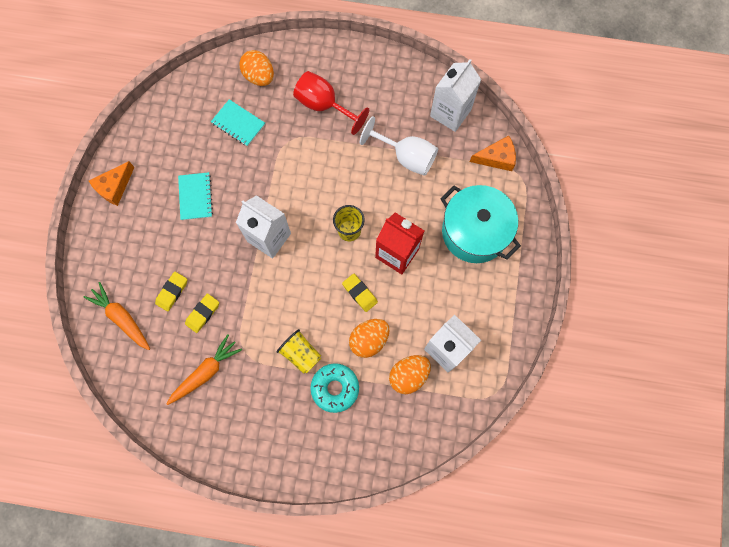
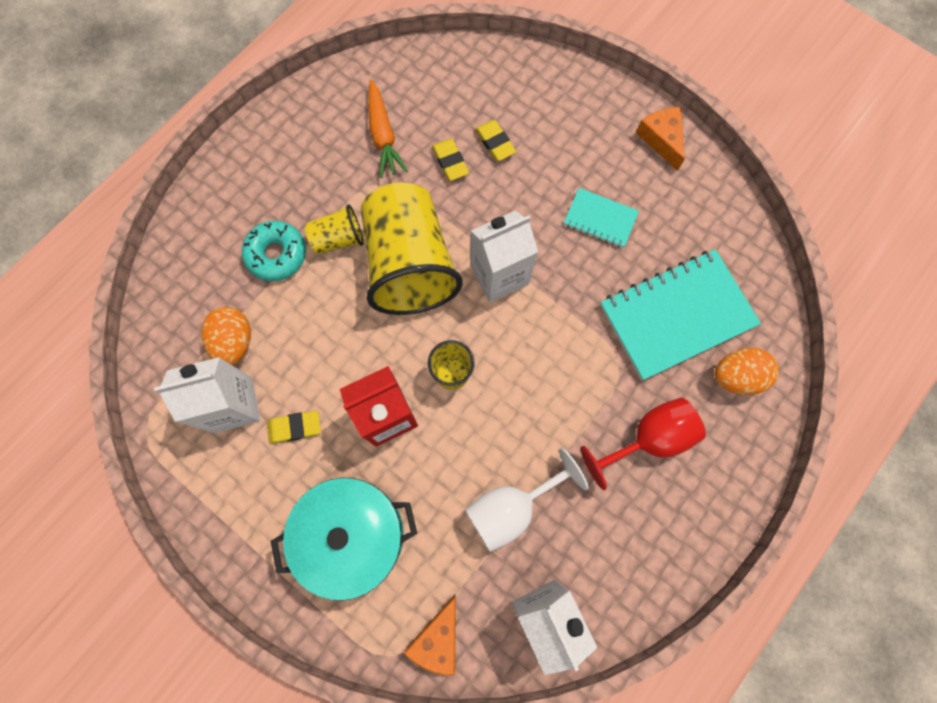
camera: 120 degrees right, 0 degrees up
(122, 318) = (495, 82): orange carrot -> none
(238, 124) = (676, 315): turquoise notebook -> turquoise notebook, size x1.98
(293, 296) = (410, 265): none -> yellow cup
(360, 293) = (366, 342): yellow eraser -> yellow eraser (295, 427)
(369, 340) = (304, 321): orange egg -> none

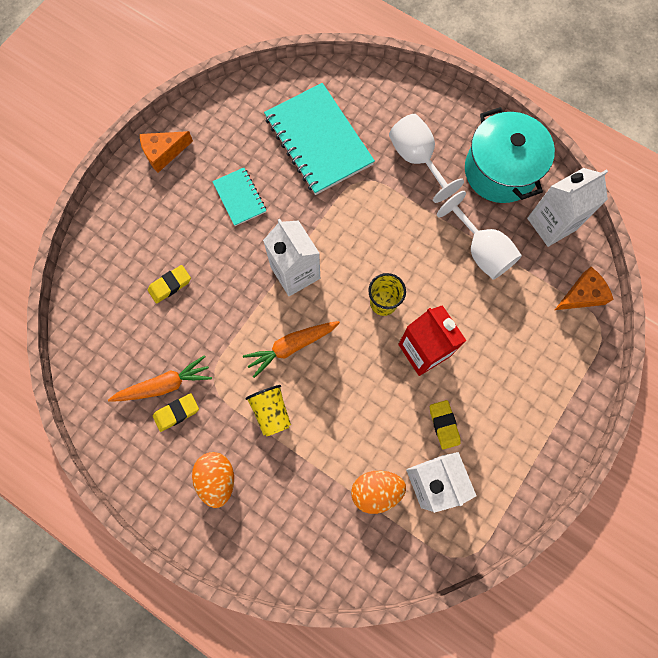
camera: 95 degrees left, 0 degrees up
(276, 254) = (290, 466): turquoise donut -> none
(353, 535) = (521, 365): turquoise pot -> turquoise pot (500, 171)
(410, 265) = (291, 346): yellow cup -> orange carrot
(438, 638) = (582, 295): orange cheese -> orange cheese turned 45 degrees counterclockwise
(450, 162) = (190, 322): yellow eraser -> yellow eraser (176, 413)
(600, 219) = (240, 197): turquoise notebook -> turquoise notebook turned 45 degrees counterclockwise
(648, 439) = (416, 159): red goblet -> white goblet
(736, 376) = (362, 101): orange egg -> orange egg (217, 479)

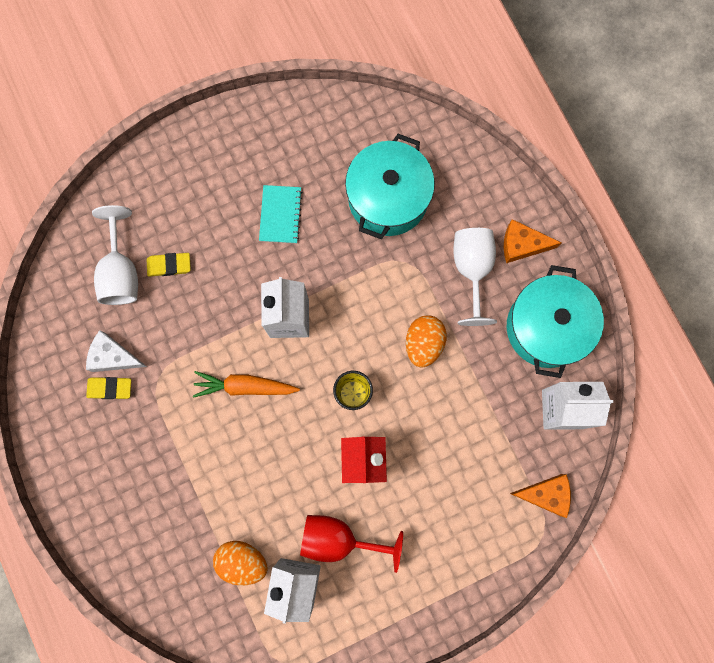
camera: 30 degrees right, 5 degrees up
(164, 153) = (235, 130): orange cheese -> orange cheese (522, 245)
(164, 385) = (113, 356): orange carrot -> white cheese
(217, 479) = (112, 468): orange egg -> orange egg (423, 343)
(271, 412) = (192, 436): yellow cup -> none
(318, 141) = (388, 198): turquoise notebook -> turquoise pot
(444, 425) = (338, 539): yellow eraser -> red goblet
(481, 251) = (476, 397): white goblet -> white goblet (121, 272)

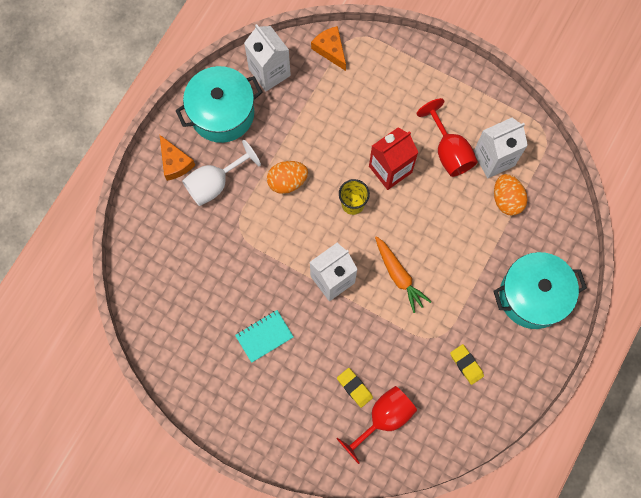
camera: 125 degrees left, 5 degrees down
(113, 356) = (444, 378): white cheese -> none
(121, 272) = (383, 418): white goblet -> red goblet
(388, 198) = (201, 271): turquoise pot -> turquoise pot (532, 296)

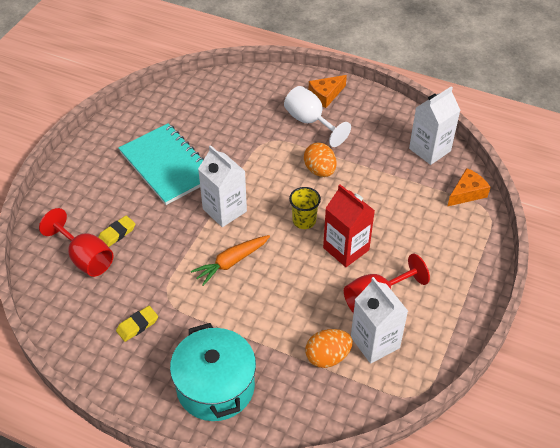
camera: 85 degrees right, 25 degrees down
(222, 113) = (379, 121): turquoise pot -> none
(264, 336) = (167, 165): turquoise notebook -> turquoise notebook, size x1.98

